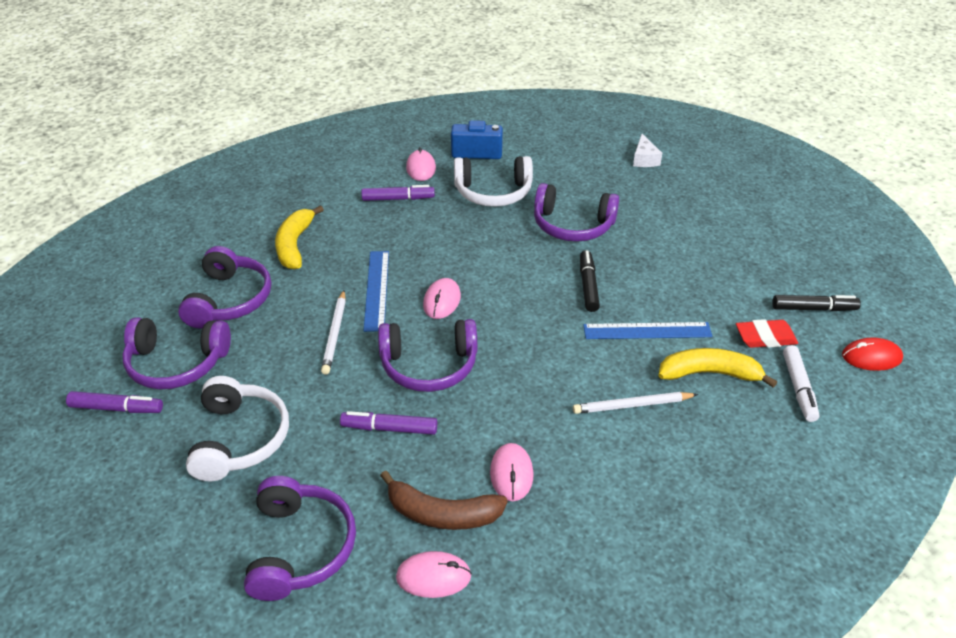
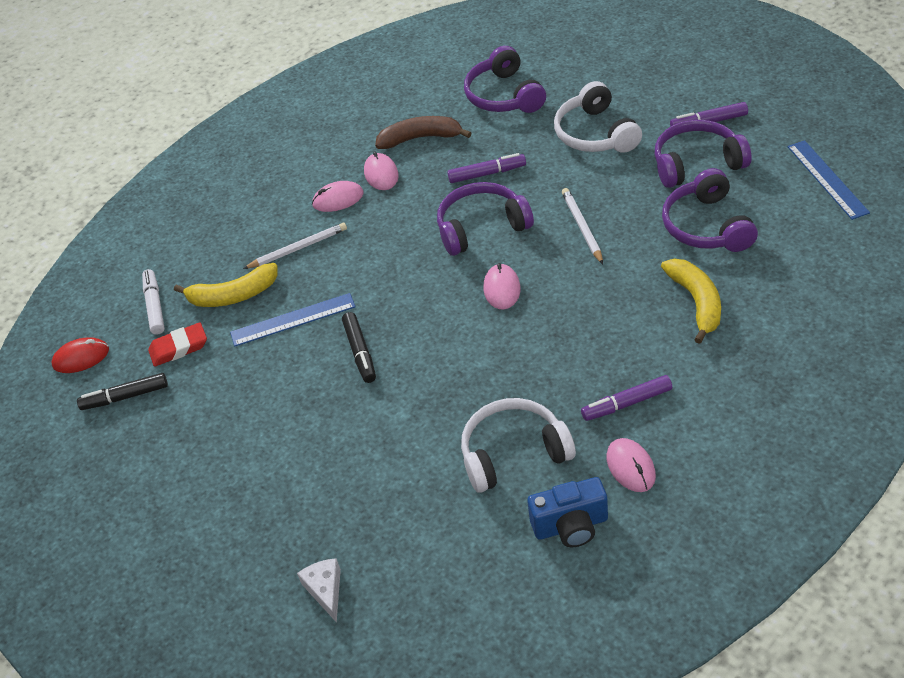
camera: 170 degrees right, 5 degrees up
(377, 289) = (573, 280): blue ruler -> blue ruler (827, 179)
(433, 577) = (411, 108): pink mouse -> pink mouse (338, 199)
(572, 225) = (397, 430): purple headphones -> none

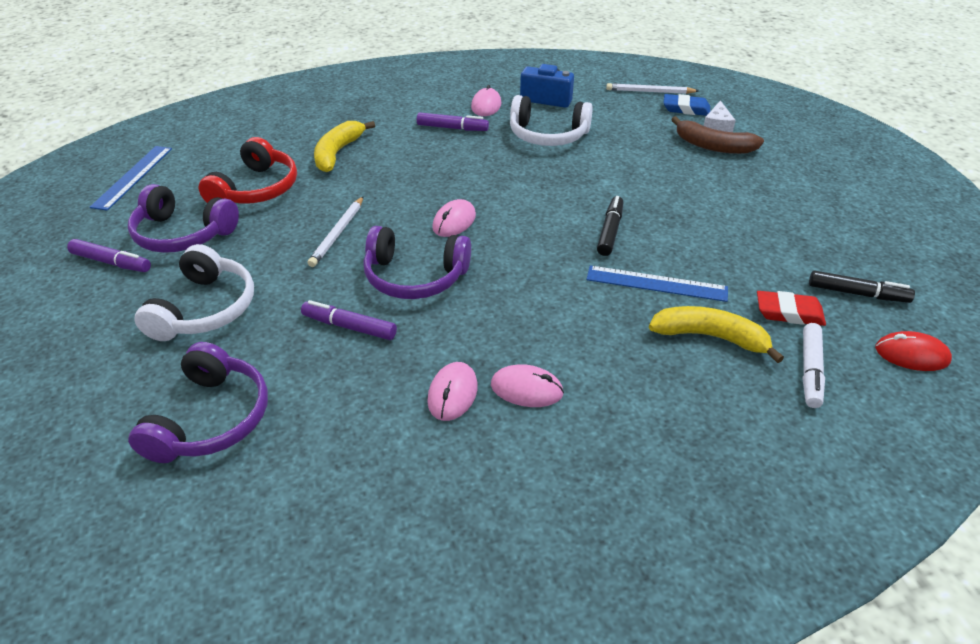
camera: 155 degrees left, 5 degrees down
(298, 248) = (611, 352): white pencil -> white pencil (650, 91)
(381, 611) = (686, 109): none -> blue eraser
(420, 138) = (364, 417): brown banana -> brown banana (713, 146)
(707, 226) = (256, 189): purple headphones -> red headphones

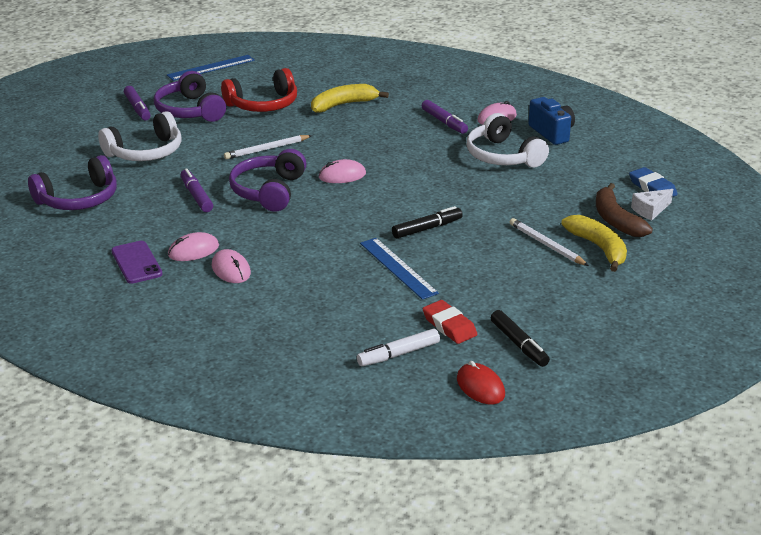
camera: 45 degrees right, 10 degrees down
(415, 276) = (269, 191): purple headphones -> purple headphones turned 45 degrees clockwise
(416, 454) = (136, 263): none -> purple phone
(650, 91) = (649, 163): white pencil -> white pencil (546, 245)
(710, 337) = (374, 307): yellow banana -> yellow banana (599, 248)

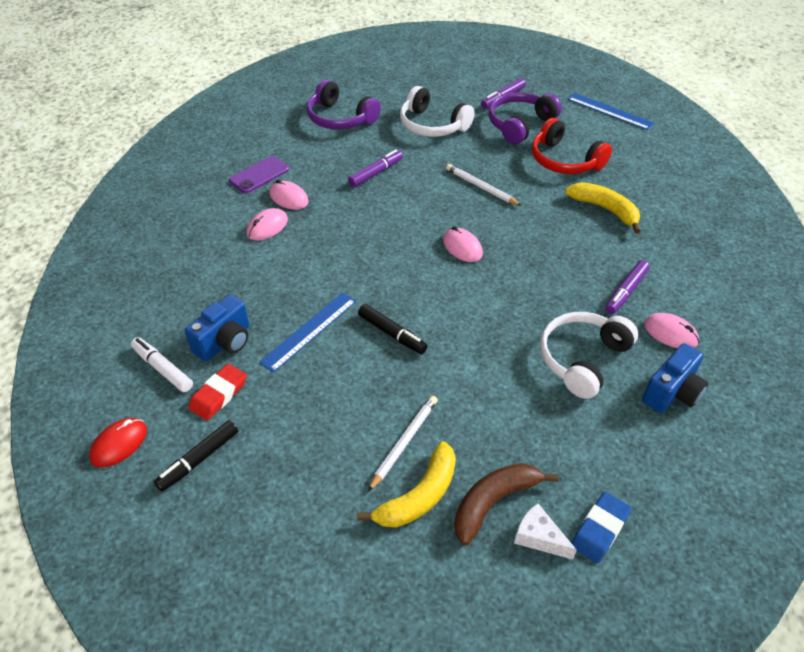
camera: 70 degrees right, 15 degrees up
(269, 191) = (406, 210): purple headphones -> none
(384, 315) = (225, 342): none -> blue camera

